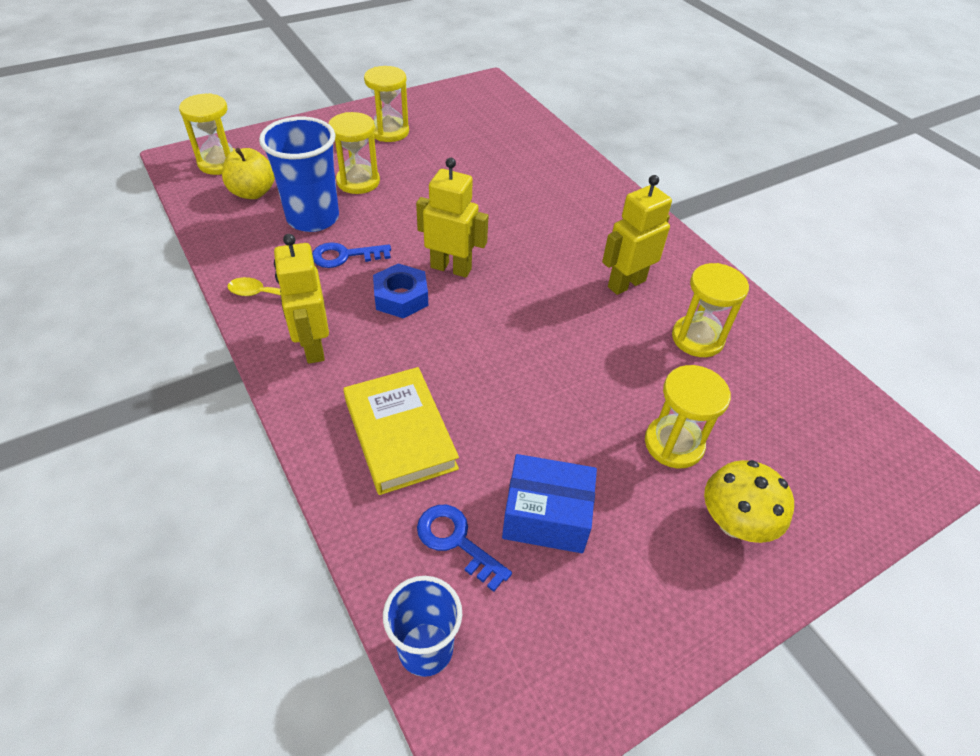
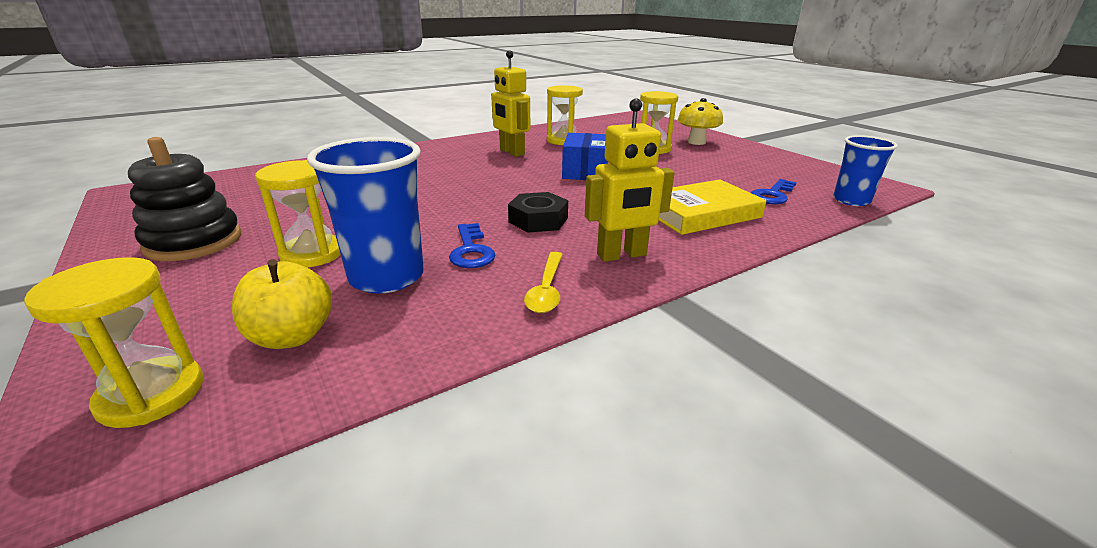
camera: 90 degrees left, 20 degrees down
(389, 131) = (194, 242): yellow hourglass -> black stacking toy
(401, 297) = (538, 220): blue nut -> black nut
(451, 268) = (493, 202): yellow robot -> none
(546, 516) = (730, 175): blue box -> blue box (585, 172)

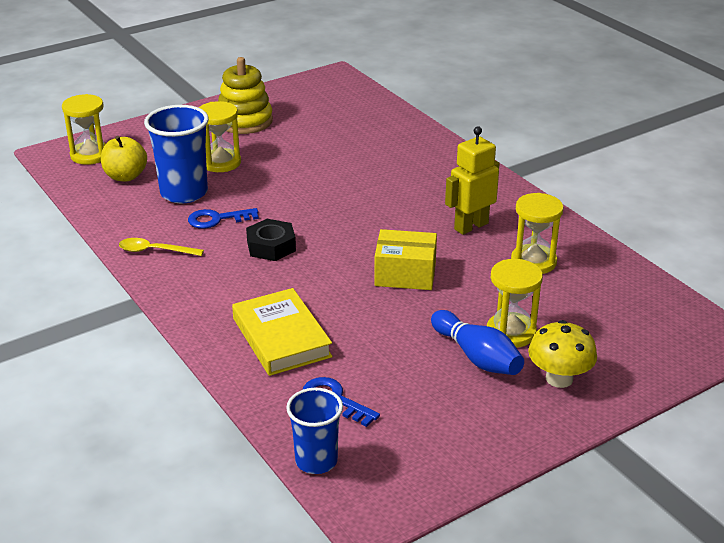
camera: 90 degrees right, 5 degrees up
(194, 242) = (244, 121): black stacking toy -> yellow stacking toy
(585, 172) = (405, 274): blue box -> yellow box
(622, 255) = (199, 284): yellow robot -> none
(686, 157) = (477, 357): none -> blue bowling pin

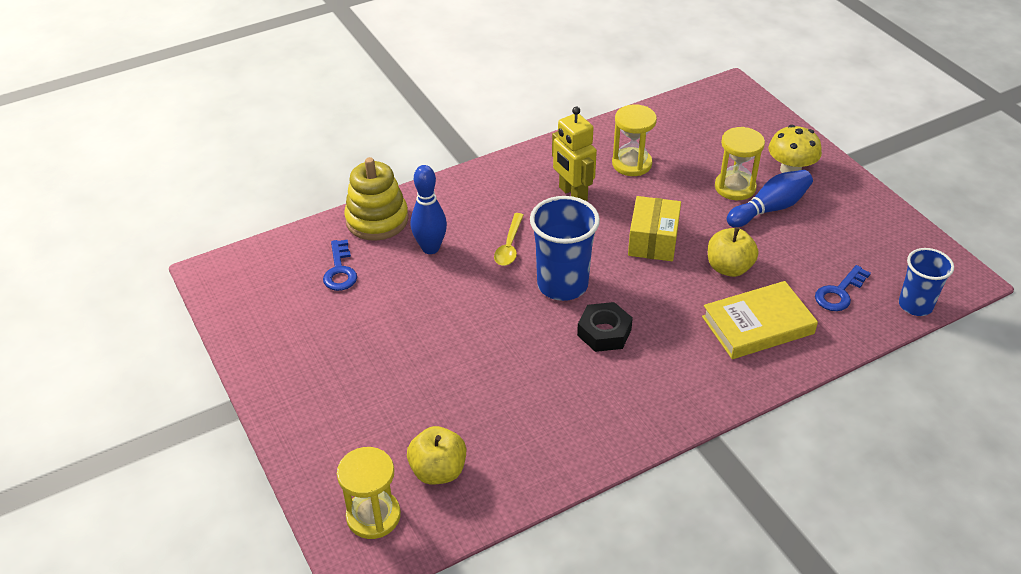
camera: 85 degrees left, 10 degrees up
(155, 251) = (611, 429): yellow spoon -> yellow spoon (509, 246)
(184, 193) = (487, 409): blue cup -> blue cup (562, 285)
(217, 219) = (548, 377): blue key -> blue key (340, 270)
(221, 163) = (419, 378): yellow hourglass -> none
(244, 121) = (315, 358): yellow stacking toy -> yellow stacking toy (377, 220)
(368, 322) = (729, 268): none -> yellow apple
(376, 158) = (430, 248): none -> blue bowling pin

